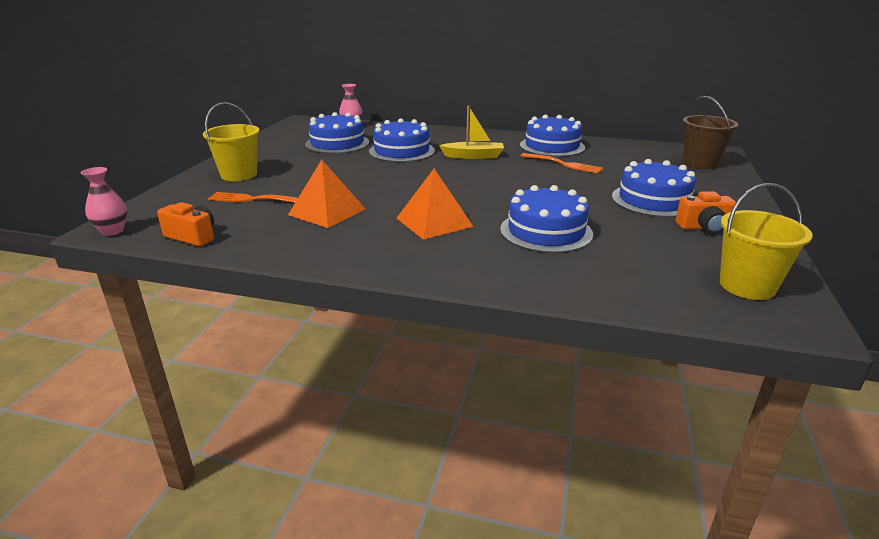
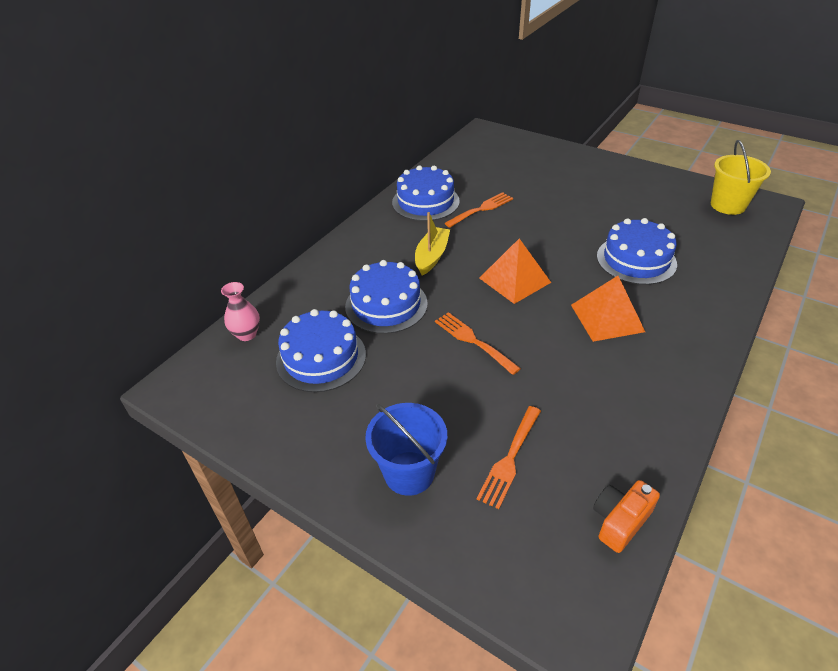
camera: 70 degrees left, 15 degrees up
(112, 231) = (591, 622): pink vase -> none
(239, 175) = (409, 473): yellow bucket -> blue bucket
(327, 212) = (566, 391): orange pyramid -> orange pyramid (515, 280)
(374, 178) = (473, 341): none -> orange fork
(653, 200) = (582, 192): blue cake -> none
(700, 163) = (507, 146): brown bucket -> none
(704, 227) = (637, 189): orange camera -> none

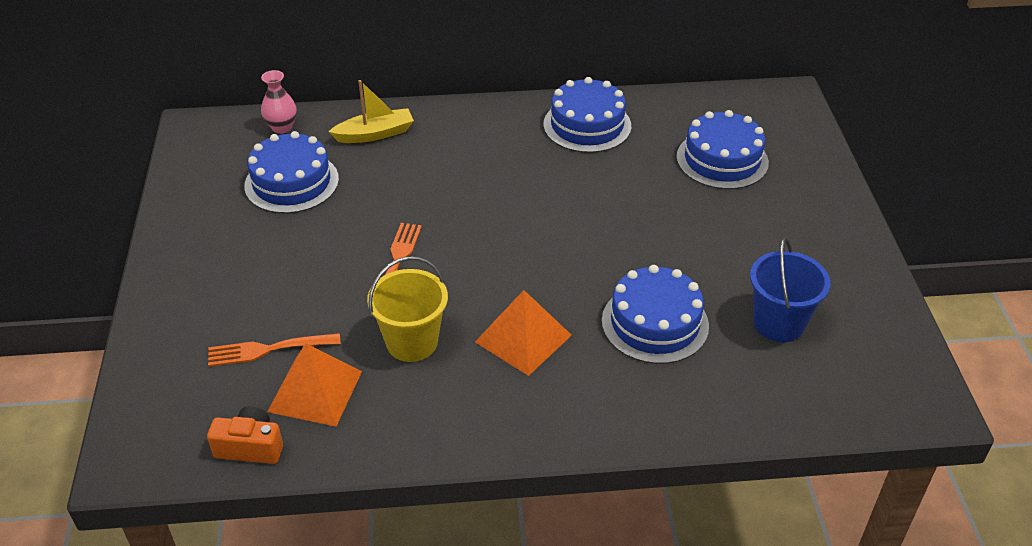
camera: 50 degrees right, 0 degrees up
(386, 305) = (395, 183): blue cake -> blue cake (722, 159)
(409, 473) = (206, 297): blue bucket -> blue bucket (778, 323)
(431, 256) = (498, 174): yellow boat -> yellow boat (375, 134)
(481, 209) = (619, 169): orange fork -> none
(515, 280) = (519, 247): orange pyramid -> orange pyramid (315, 391)
(728, 205) = (876, 365): yellow bucket -> yellow bucket (412, 342)

